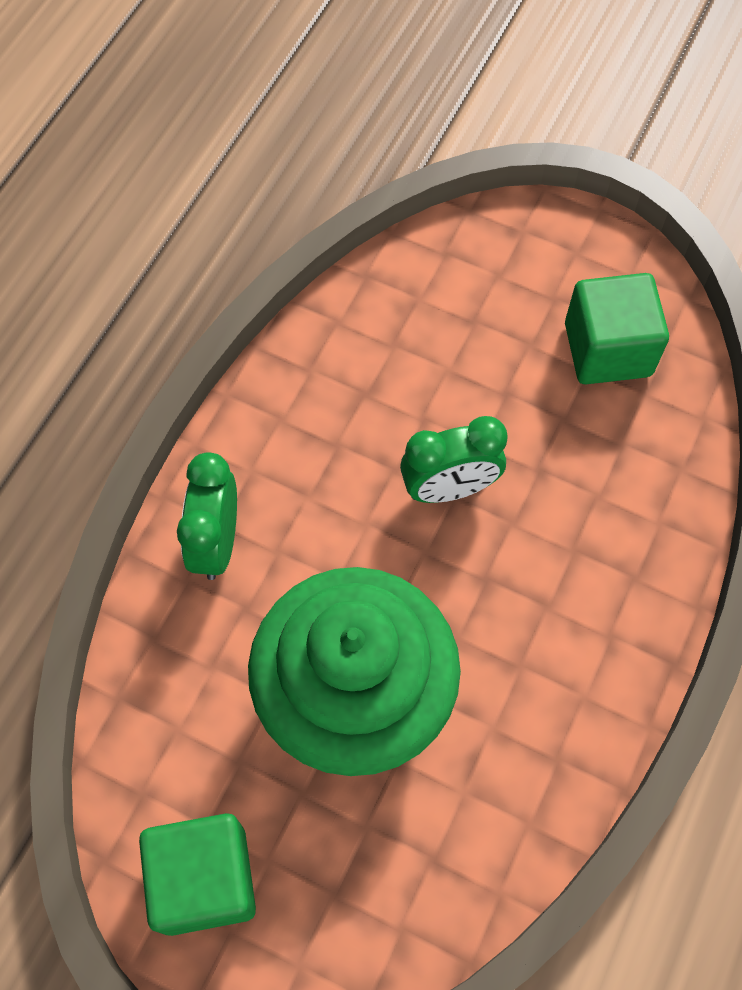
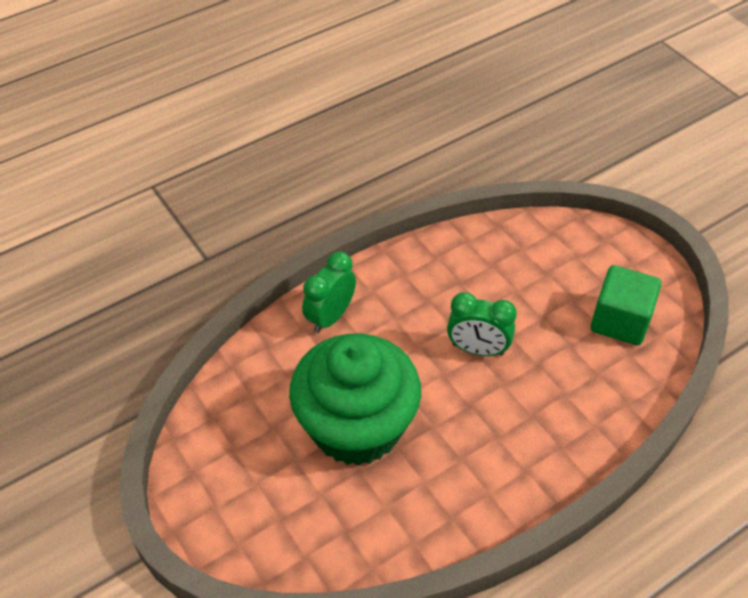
camera: 30 degrees right, 15 degrees down
(204, 879) = (217, 474): green cube -> none

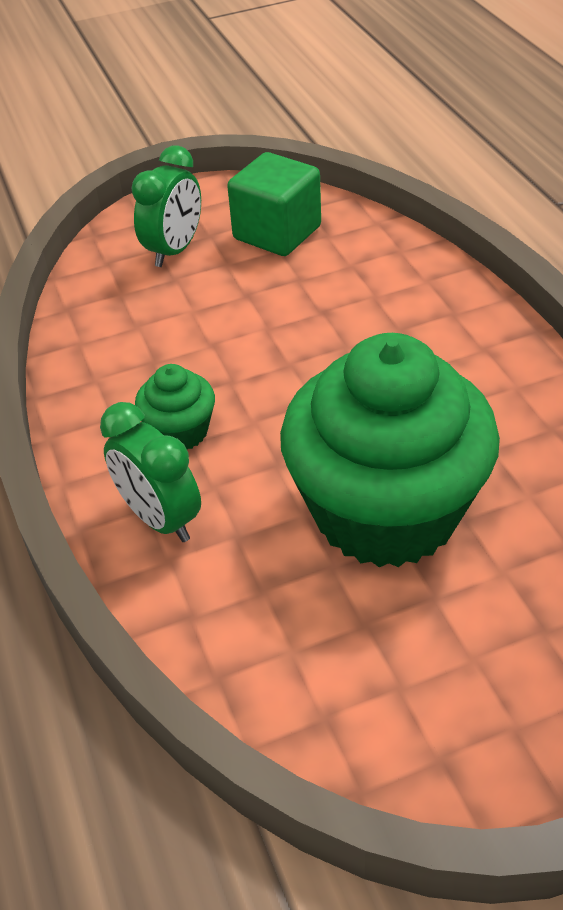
camera: 75 degrees left, 5 degrees down
(400, 310) = (180, 431): none -> green cupcake
(477, 349) = (281, 361): green clock -> green clock (175, 250)

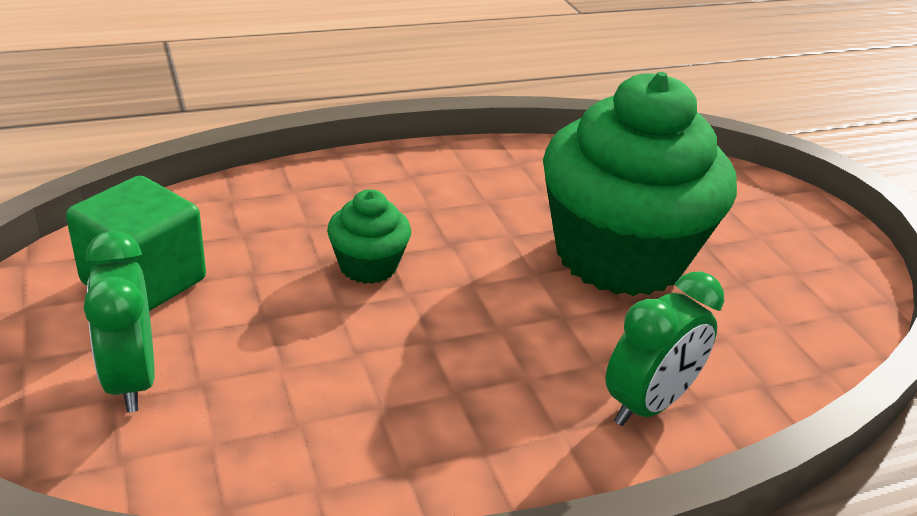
camera: 95 degrees left, 10 degrees down
(175, 250) = (131, 379): green clock -> green clock turned 135 degrees counterclockwise
(180, 431) = (513, 385): green cupcake -> green cupcake (368, 266)

